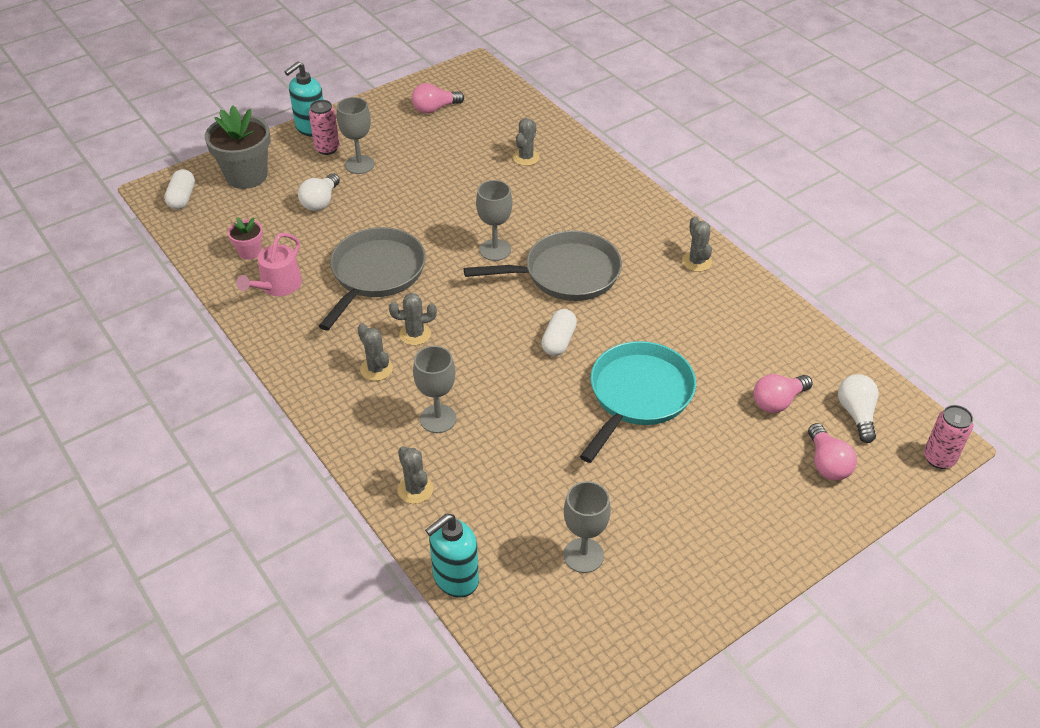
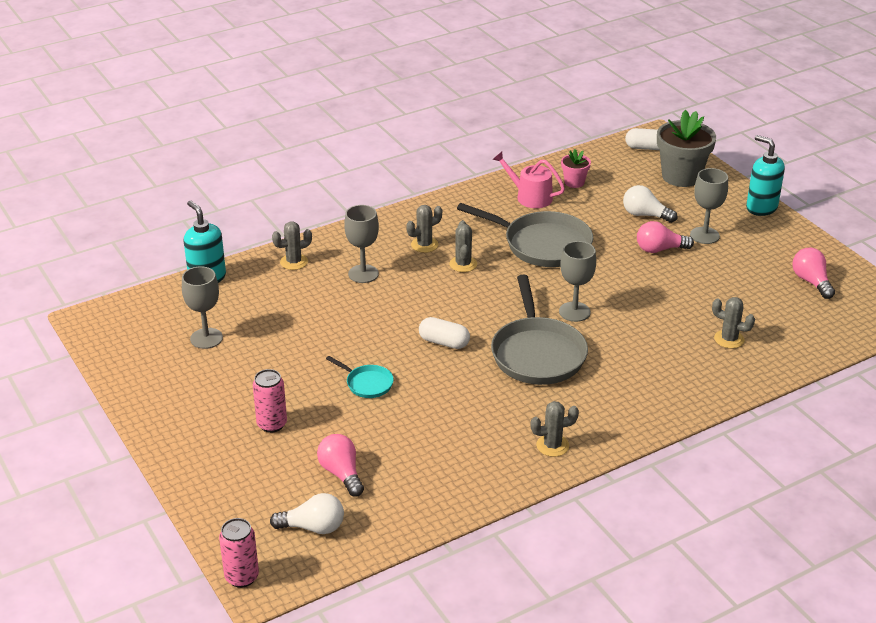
camera: 95 degrees right, 10 degrees down
(327, 148) = (728, 217): pink can -> pink can (272, 424)
(637, 396) = (367, 383): turquoise pan -> turquoise pan, size x0.48
(827, 463) = (257, 493): pink light bulb -> pink light bulb (659, 249)

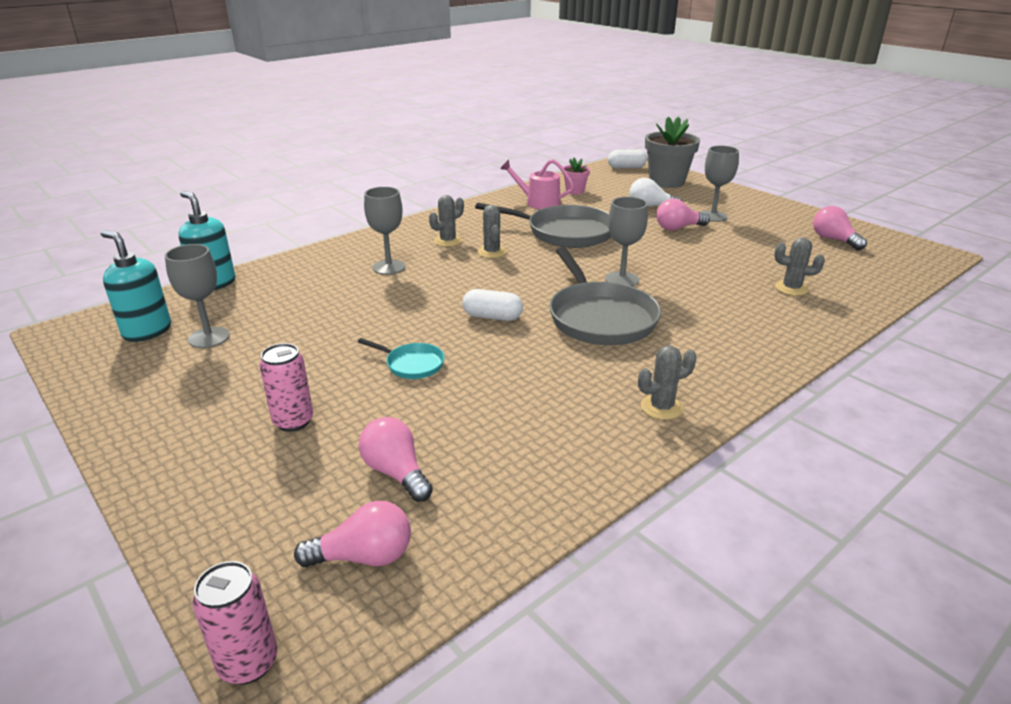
camera: 10 degrees left, 5 degrees down
(294, 262) = (312, 263): grey cactus -> none
(313, 527) = (364, 557): white light bulb -> pink light bulb
(761, 208) = (749, 196): turquoise soap dispenser -> turquoise soap dispenser (147, 331)

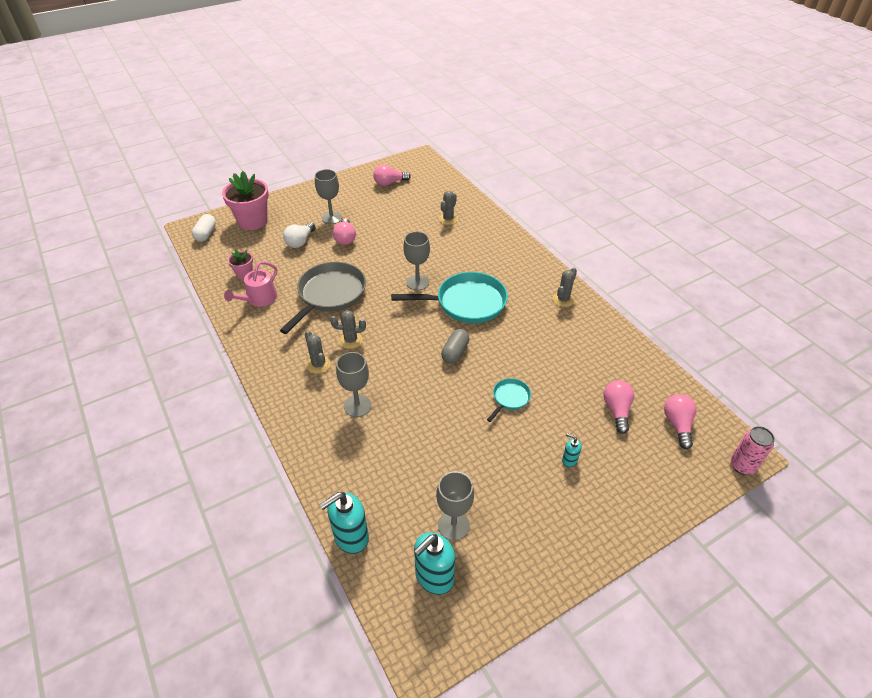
camera: 80 degrees left, 15 degrees up
(293, 421) = (569, 460): pink can -> turquoise soap dispenser
(396, 473) = (616, 410): pink light bulb -> pink light bulb turned 120 degrees clockwise
(492, 317) = (455, 352): white capsule -> grey capsule
(600, 317) = (466, 303): grey pan -> turquoise pan
(661, 407) = (563, 299): grey cactus -> grey cactus turned 45 degrees clockwise
(666, 182) = (253, 221): grey flower pot -> pink flower pot

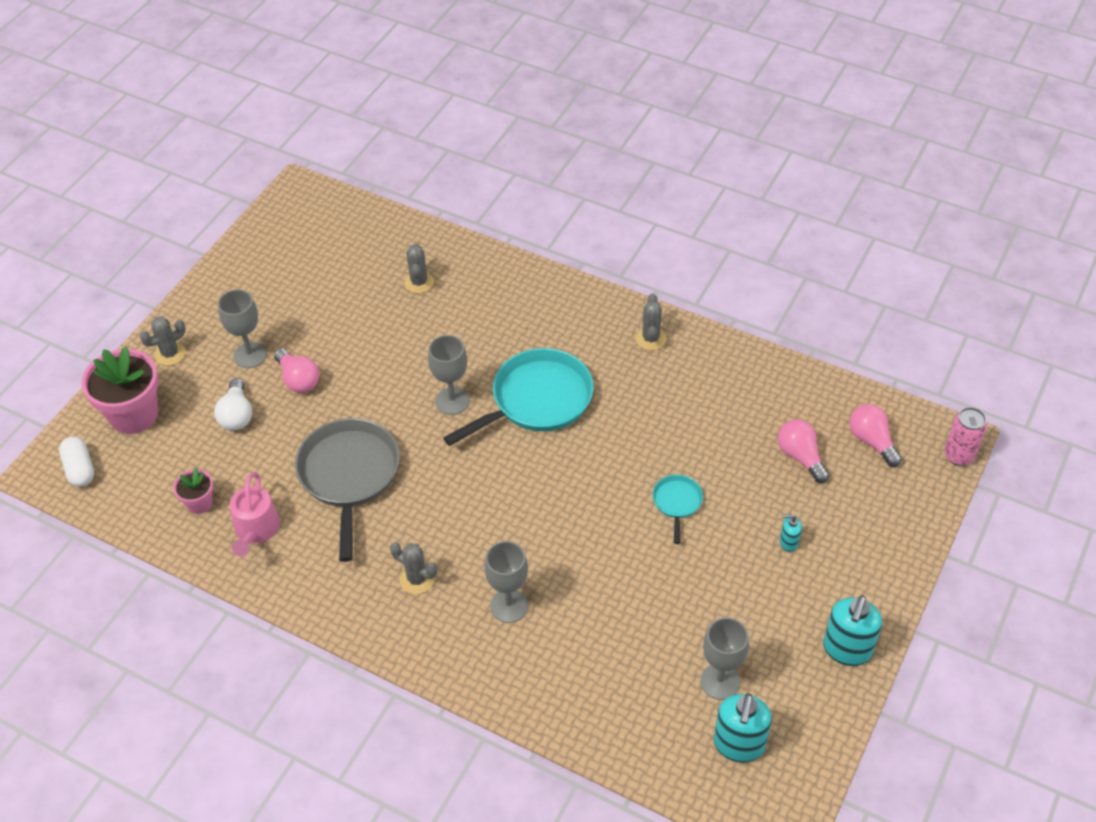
camera: 30 degrees left, 5 degrees up
(351, 340) = (431, 526): grey cactus -> grey cactus (170, 354)
(351, 537) = (622, 756): turquoise soap dispenser -> turquoise soap dispenser (846, 650)
(389, 183) = (287, 257): pink light bulb -> none
(455, 352) = (572, 476): grey capsule -> none

